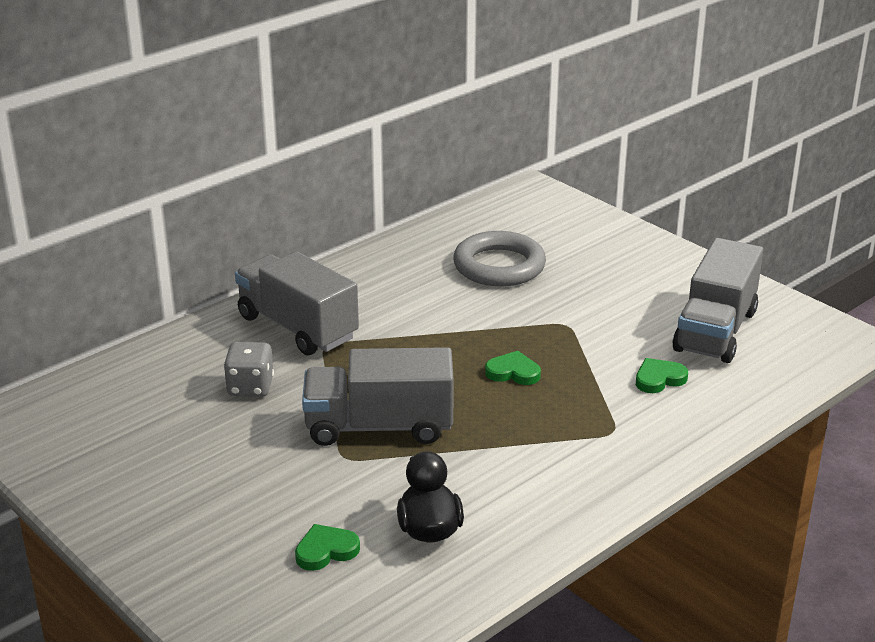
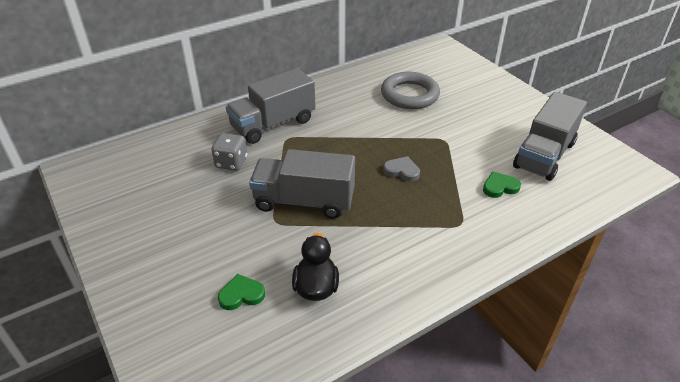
camera: 10 degrees right, 10 degrees up
(297, 327) = (273, 124): grey truck -> grey truck turned 90 degrees counterclockwise
(513, 372) = (402, 171): green heart -> grey heart

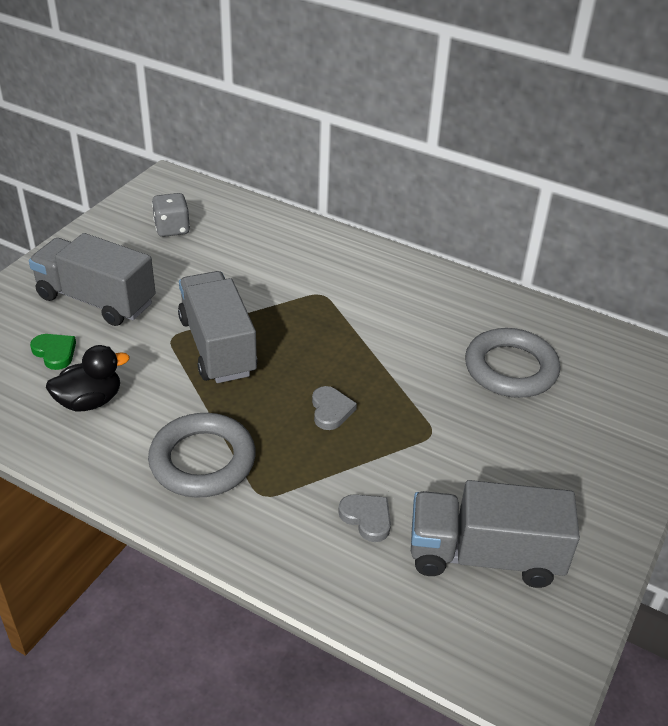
camera: 60 degrees right, 0 degrees up
(231, 163) = (245, 270): grey dice -> grey dice (172, 229)
(273, 124) = (339, 273): grey truck -> grey truck (96, 300)
(415, 243) = (202, 460): none -> grey ring
(499, 187) = (367, 518): green heart -> grey heart

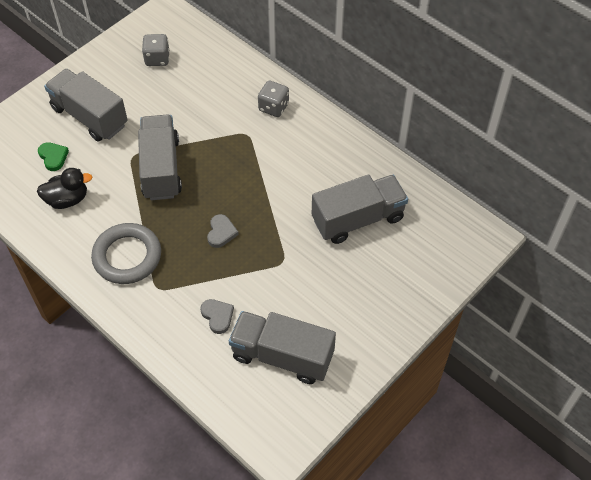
camera: 15 degrees right, 15 degrees up
(345, 262) = (273, 107): none -> grey dice
(510, 368) = (358, 219): grey ring -> grey truck

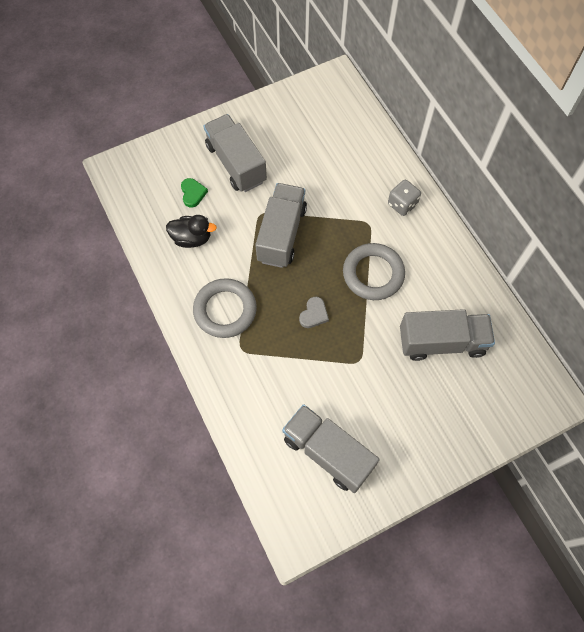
camera: 20 degrees right, 10 degrees up
(157, 59) = (313, 124): grey dice -> none
(217, 316) = (284, 394): grey heart -> none
(267, 178) = (373, 274): none -> grey ring

